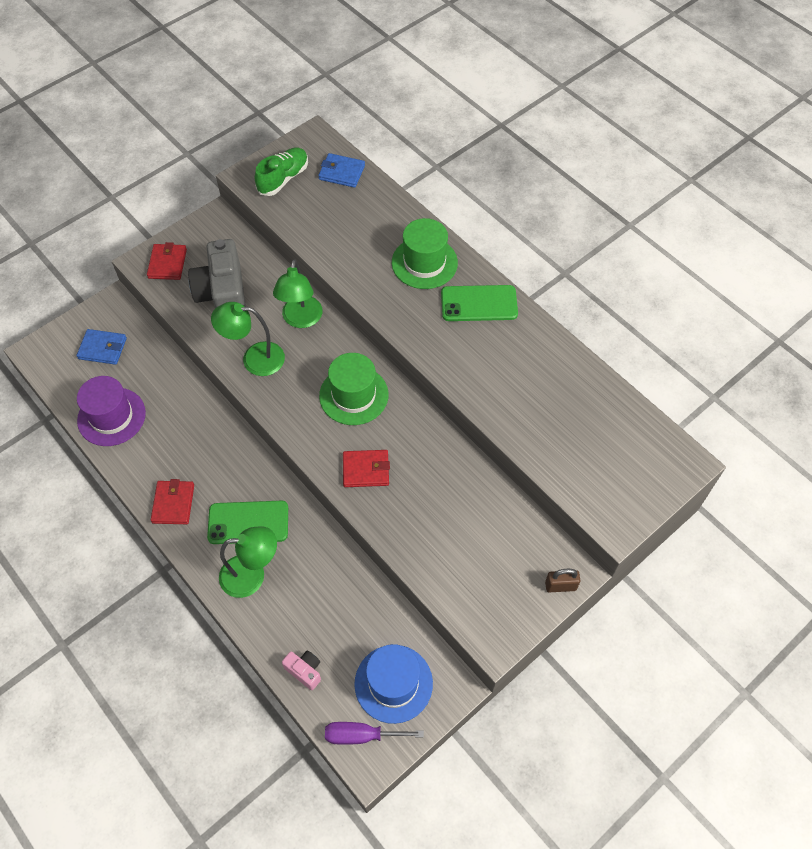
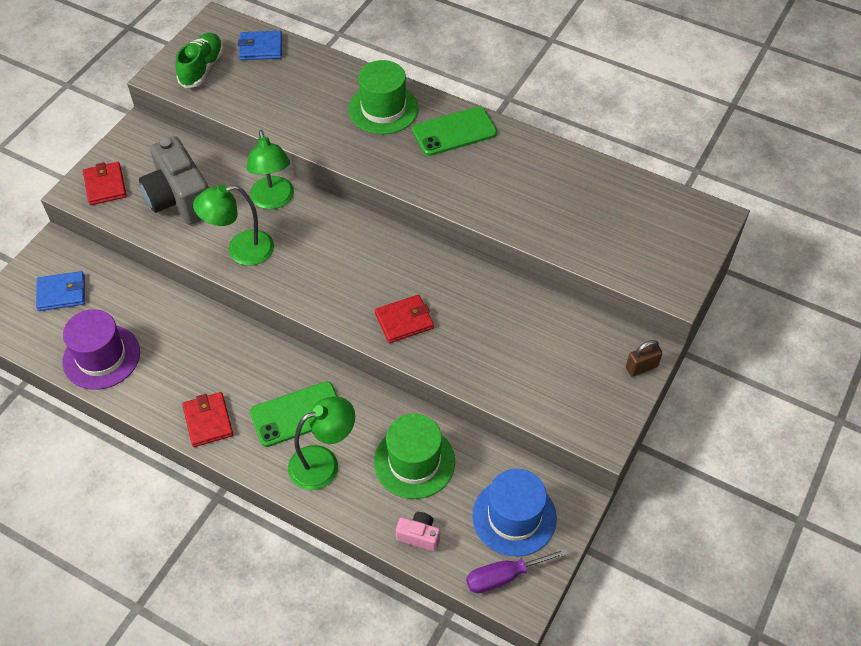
camera: 20 degrees left, 5 degrees down
(353, 395) = (360, 255): green hat -> green hat (414, 462)

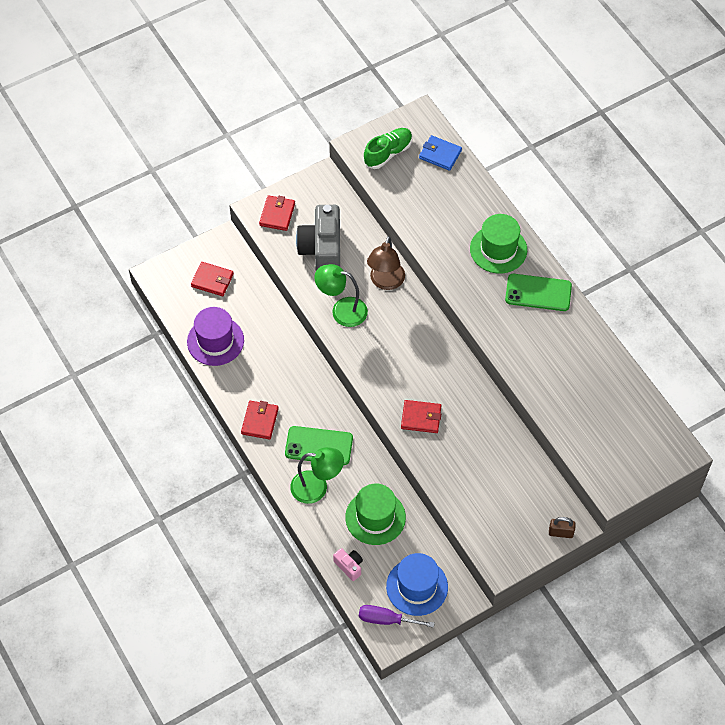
camera: 30 degrees right, 5 degrees up
(62, 293) = (212, 280): blue wallet -> red wallet
(274, 200) = (385, 282): green lamp -> brown lamp

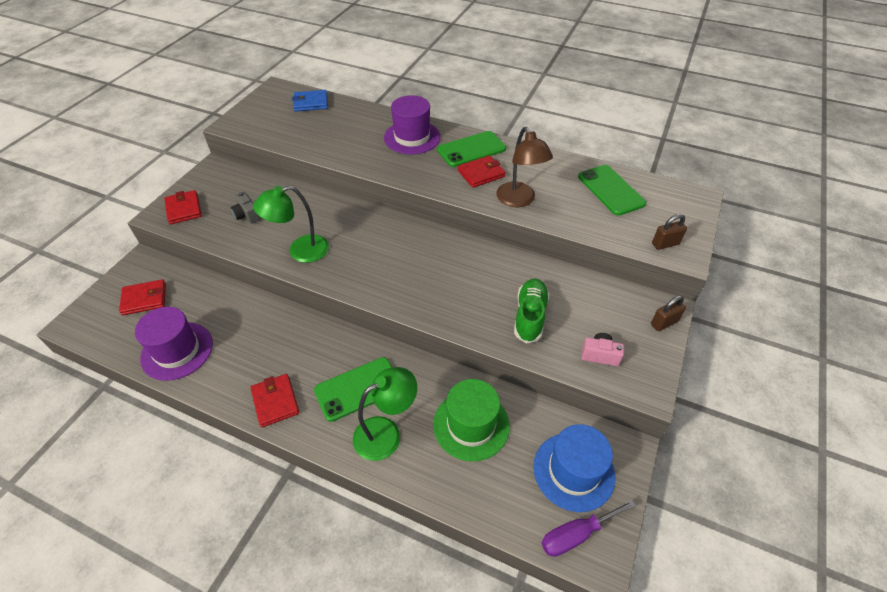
camera: 35 degrees left, 10 degrees down
(322, 249) = (247, 215): grey camera -> grey camera, size x0.45
(349, 566) = (486, 498): pink camera -> pink camera (600, 355)
(385, 282) = (327, 212): brown lamp -> brown lamp (519, 200)
(388, 153) = (264, 118): green shoe -> green shoe (530, 316)
(421, 418) = (448, 298): red wallet -> red wallet (481, 174)
(498, 249) = (412, 137): green hat -> purple hat
(607, 475) = (665, 244): none -> brown padlock
(616, 403) = (611, 190): none -> green phone

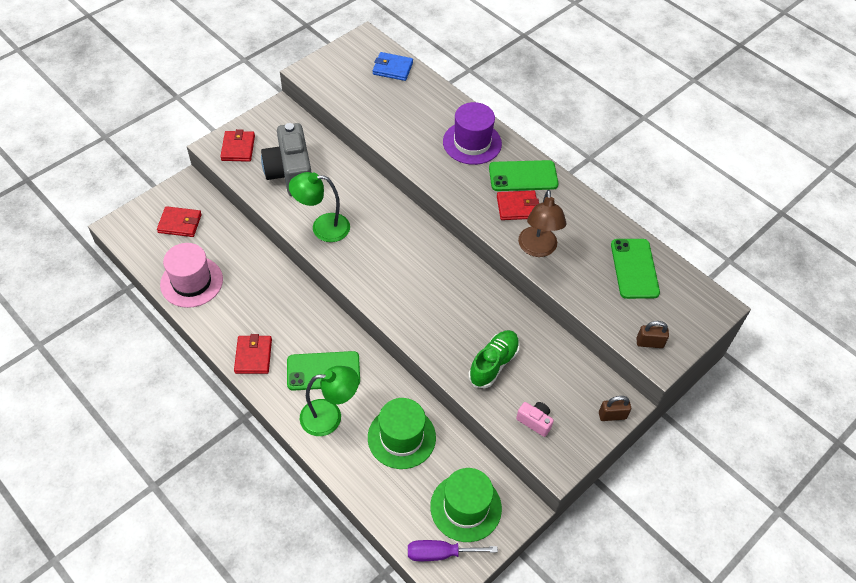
camera: 20 degrees right, 5 degrees up
(177, 351) = (191, 282): purple hat -> pink hat
(247, 215) = (290, 173): grey camera -> grey camera, size x2.20
(573, 471) = (466, 507): blue hat -> green hat

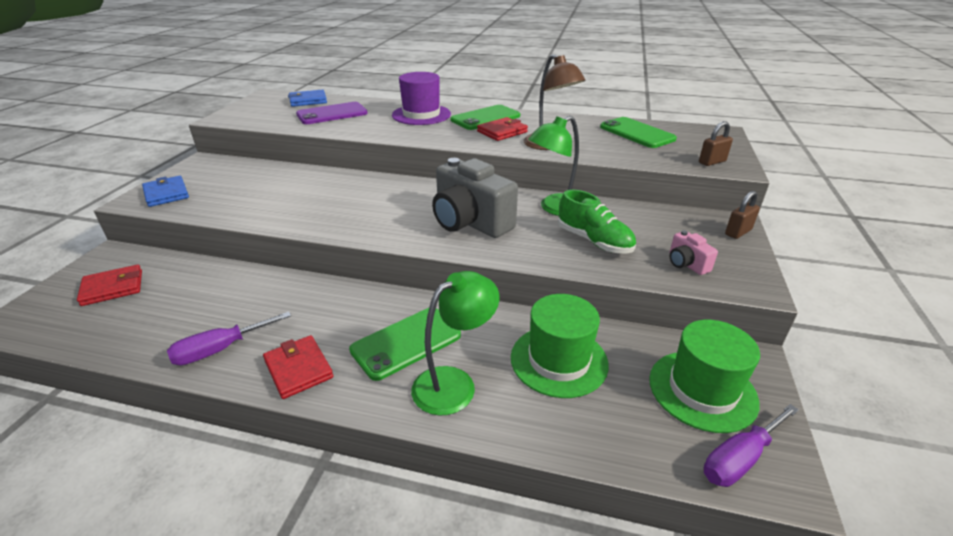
camera: 30 degrees left, 20 degrees down
(191, 282) = (157, 333): pink hat -> none
(219, 316) = (220, 349): none -> purple screwdriver
(238, 148) = (166, 194): red wallet -> blue wallet
(290, 173) = (245, 192): grey camera -> grey camera (470, 222)
(322, 227) = (313, 214): green lamp -> green lamp (555, 208)
(398, 105) = (332, 114): none -> purple phone
(493, 364) = (594, 241): green shoe -> green shoe turned 135 degrees clockwise
(535, 421) = (686, 264): pink camera -> pink camera turned 120 degrees counterclockwise

